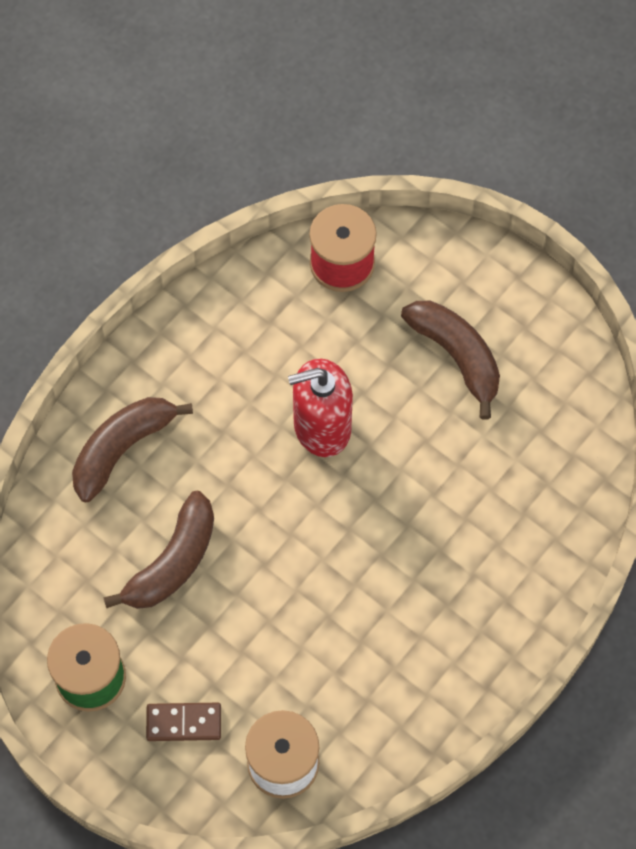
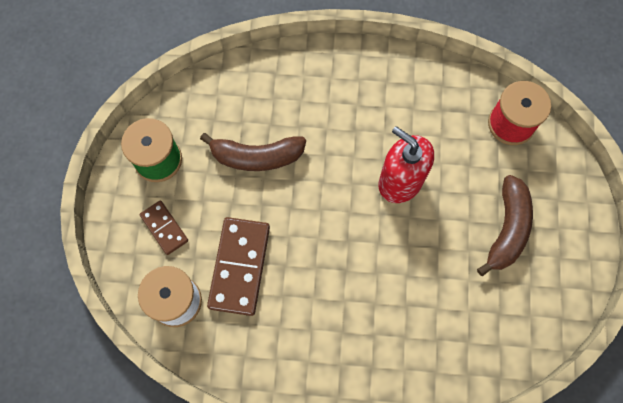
camera: 55 degrees right, 5 degrees up
(122, 448) = (304, 85): brown banana -> none
(293, 666) = (240, 266): none -> brown domino

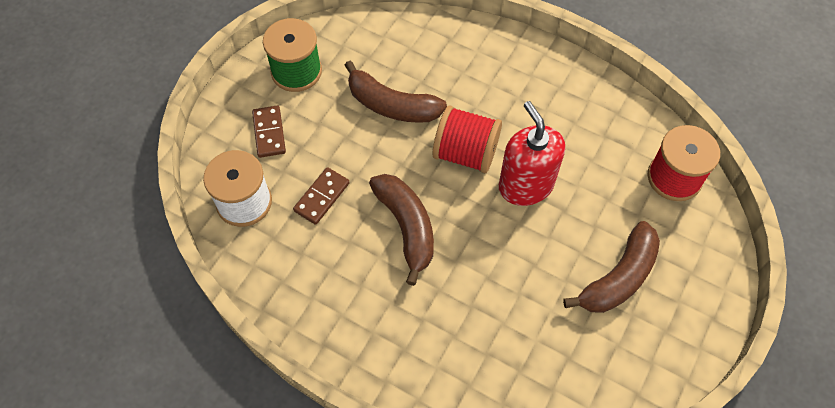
camera: 25 degrees right, 10 degrees down
(240, 266) = (322, 197): brown domino -> brown domino, size x0.56
(323, 262) = (407, 227): none -> brown banana
(339, 174) = (465, 153): none -> red spool

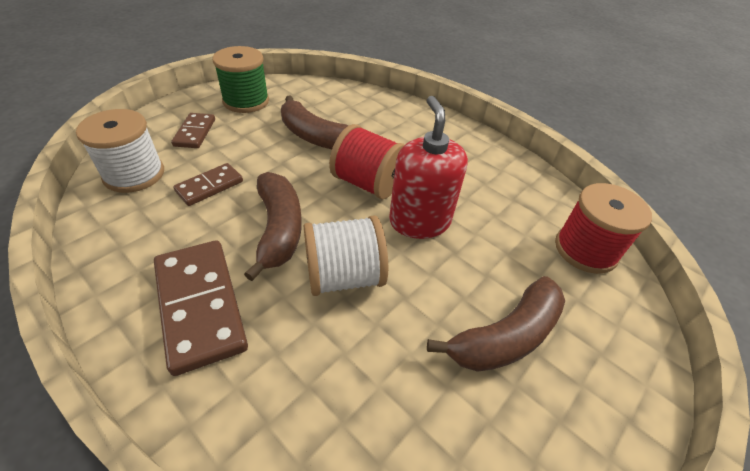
camera: 10 degrees right, 15 degrees down
(379, 314) = (200, 305): none -> brown domino
(479, 259) = (344, 276): none -> white spool

